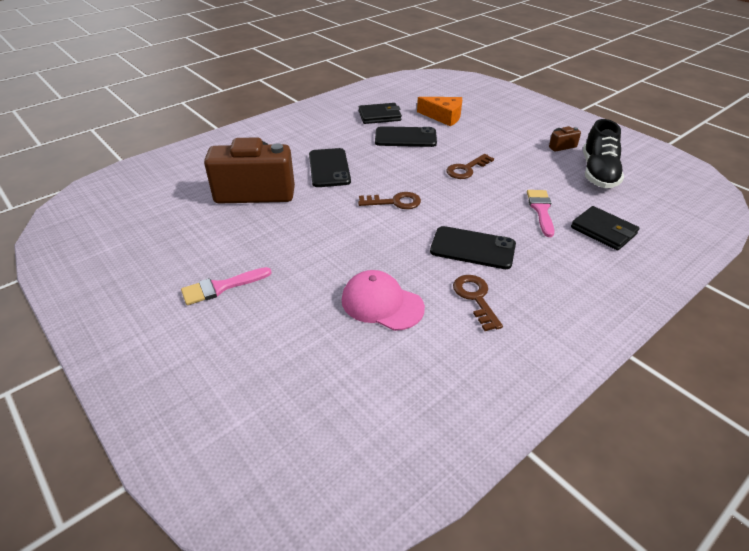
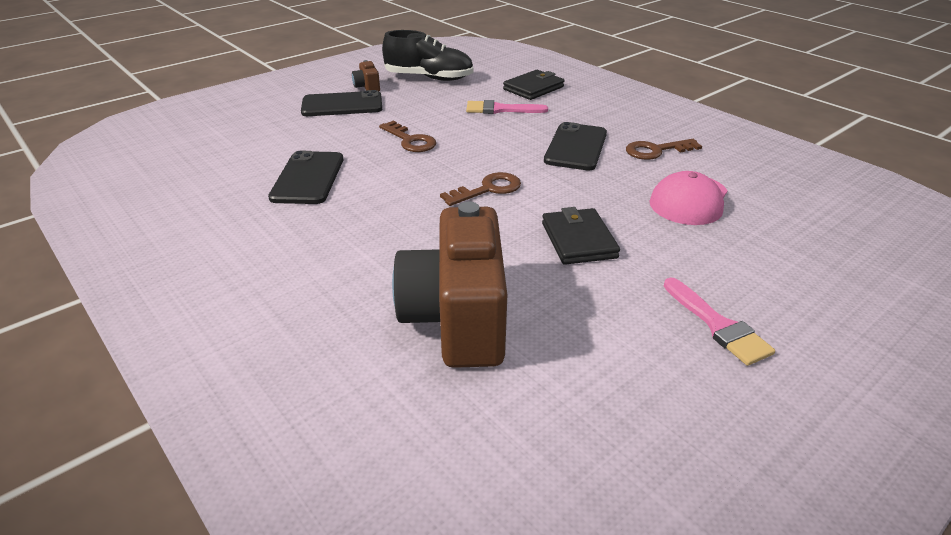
camera: 90 degrees left, 5 degrees down
(329, 168) = (388, 244): black phone -> black phone (342, 105)
(379, 116) = (219, 199): black wallet -> black wallet (578, 240)
(395, 202) = (488, 189): brown key -> brown key turned 60 degrees clockwise
(443, 117) = (253, 147): orange cheese -> none

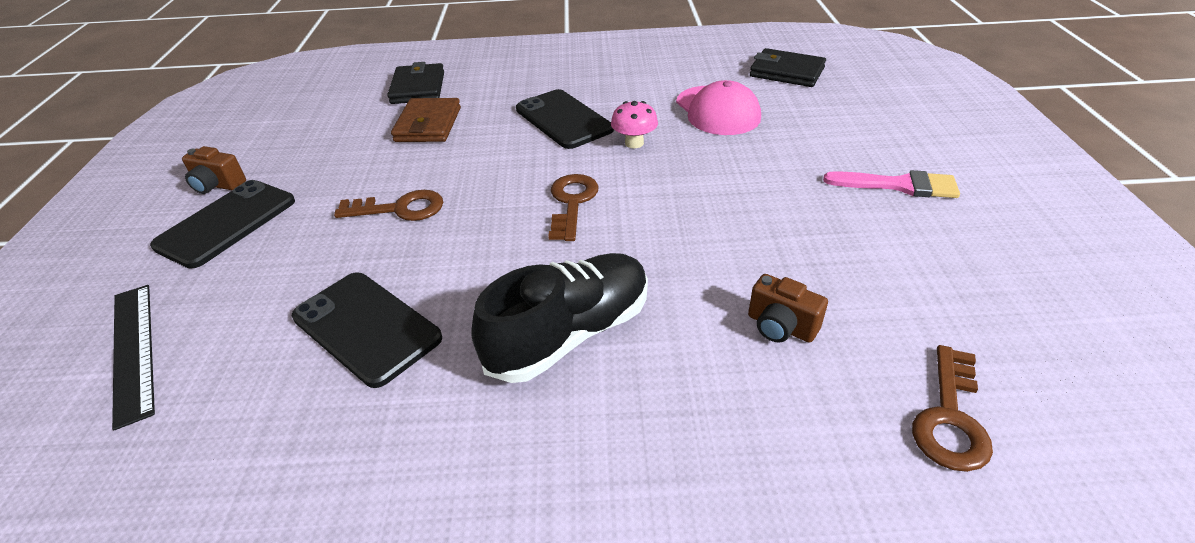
camera: 50 degrees left, 5 degrees up
(238, 132) = (133, 350): none -> black ruler
(429, 78) = (279, 134): black shoe -> black shoe (570, 334)
(457, 319) = (780, 327): brown camera -> brown camera, size x0.40
(500, 109) = (428, 124): pink brush -> brown wallet
(578, 240) = (719, 192): black wallet -> black wallet (786, 72)
(589, 183) = (634, 143): none -> pink mushroom
(656, 151) = (625, 87): brown key -> brown key (950, 418)

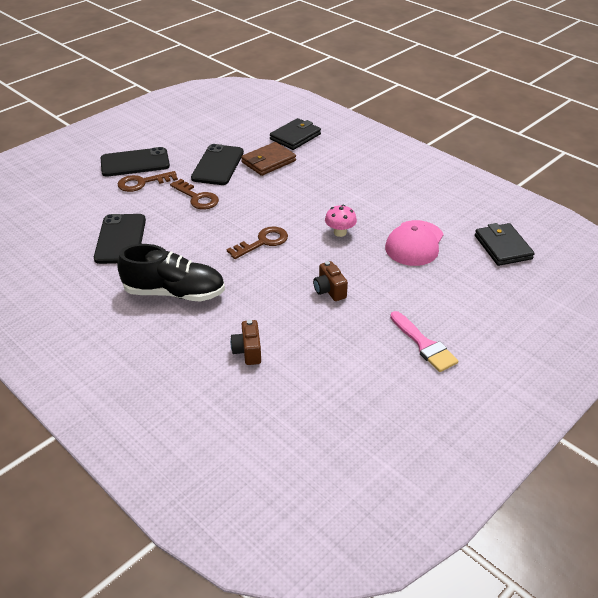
camera: 45 degrees right, 0 degrees up
(133, 350) = (53, 196): black ruler -> none
(218, 185) = (153, 142): brown camera -> brown camera (329, 290)
(563, 119) = (330, 198): black phone -> black phone (218, 165)
(950, 418) = (243, 428): brown key -> brown key (142, 183)

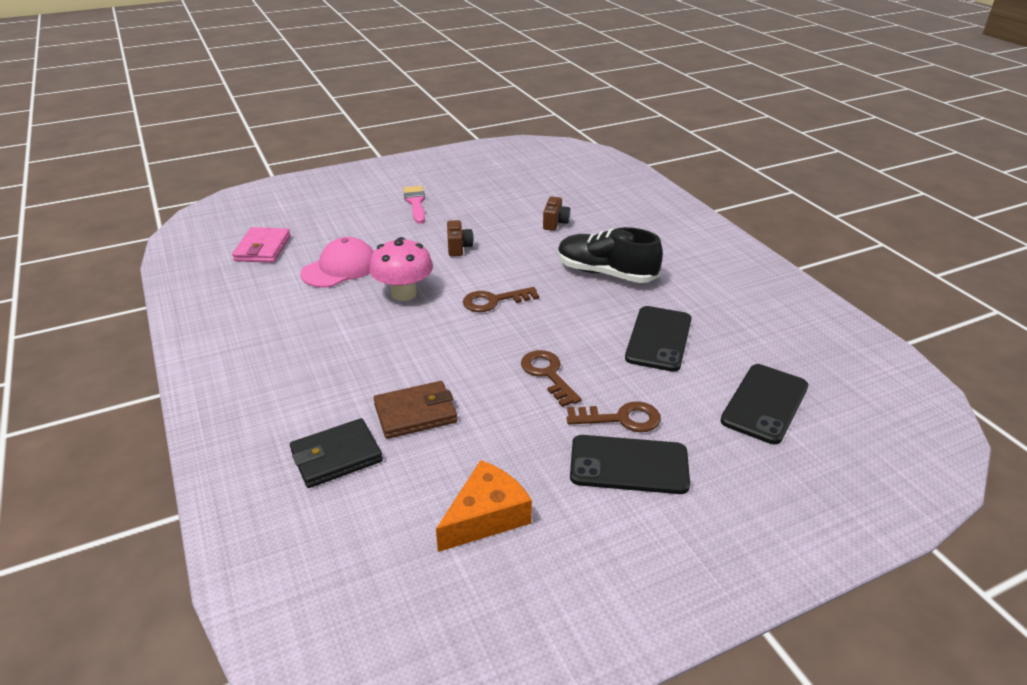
camera: 160 degrees left, 5 degrees down
(204, 131) = (486, 516): none -> orange cheese
(218, 165) = (495, 425): black phone -> black phone (764, 403)
(340, 232) = (404, 293): pink mushroom -> pink mushroom, size x1.67
(503, 247) = (262, 248): black wallet -> pink wallet

